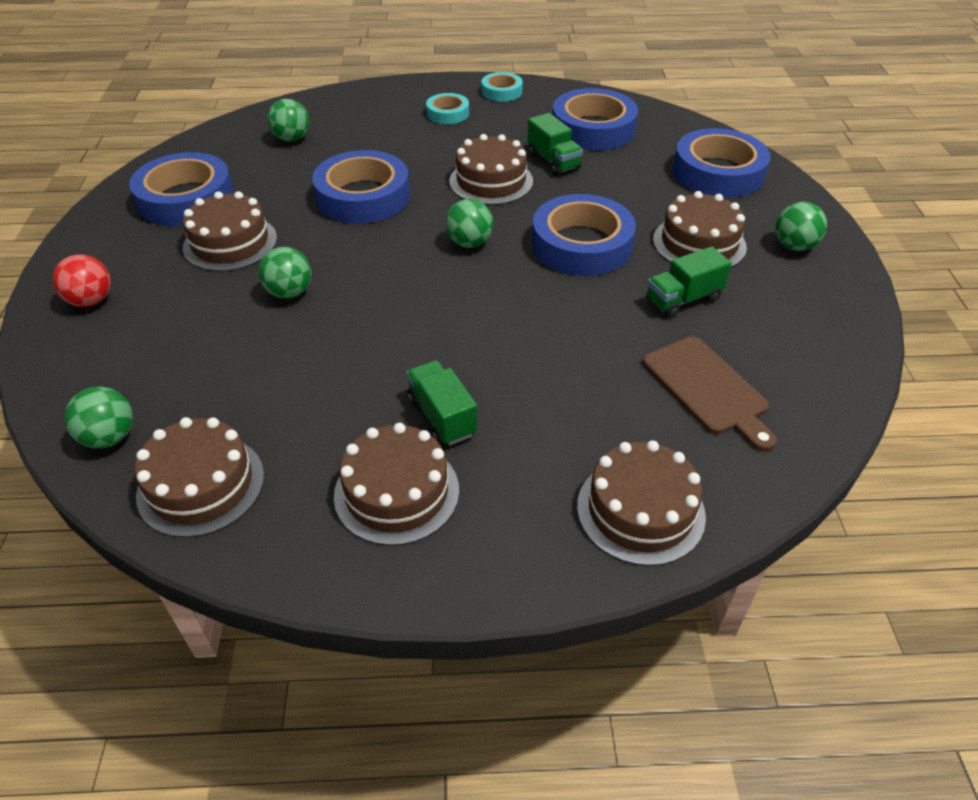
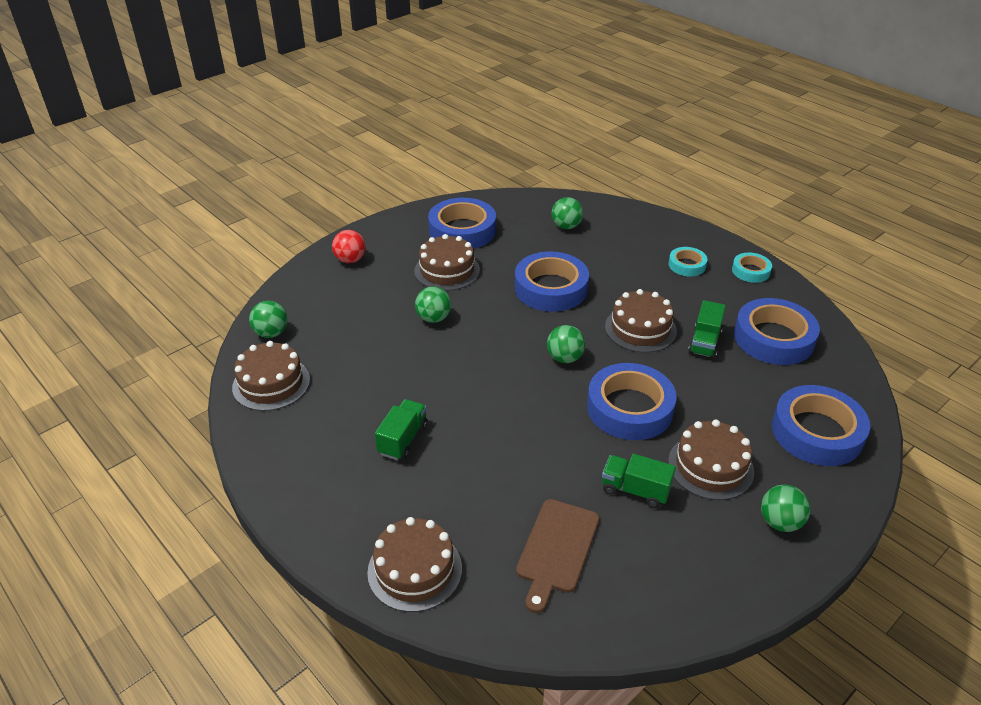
camera: 50 degrees right, 5 degrees down
(396, 492) = (331, 456): brown cake -> none

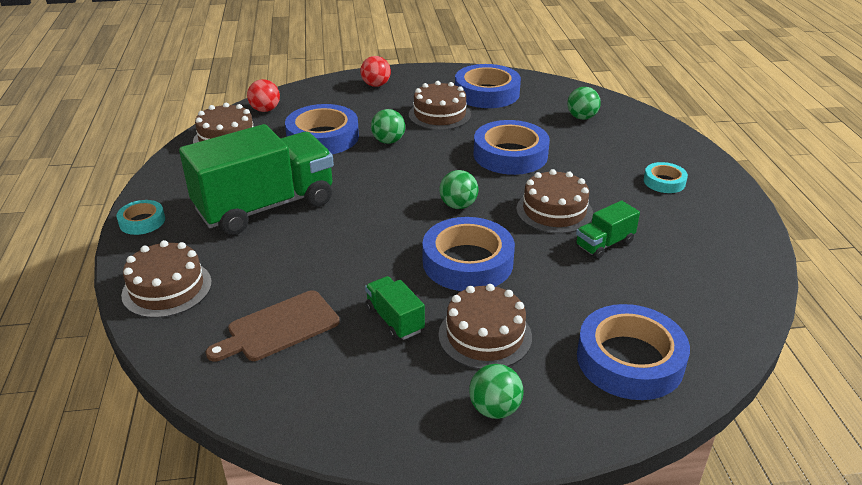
camera: 35 degrees right, 5 degrees down
(271, 333) = (265, 110): green ball -> red ball
(403, 439) = (266, 206): green truck -> green truck, size x2.31
(750, 271) = (728, 209): turquoise tape -> turquoise tape (142, 221)
(773, 338) = (683, 269): blue tape -> blue tape (323, 137)

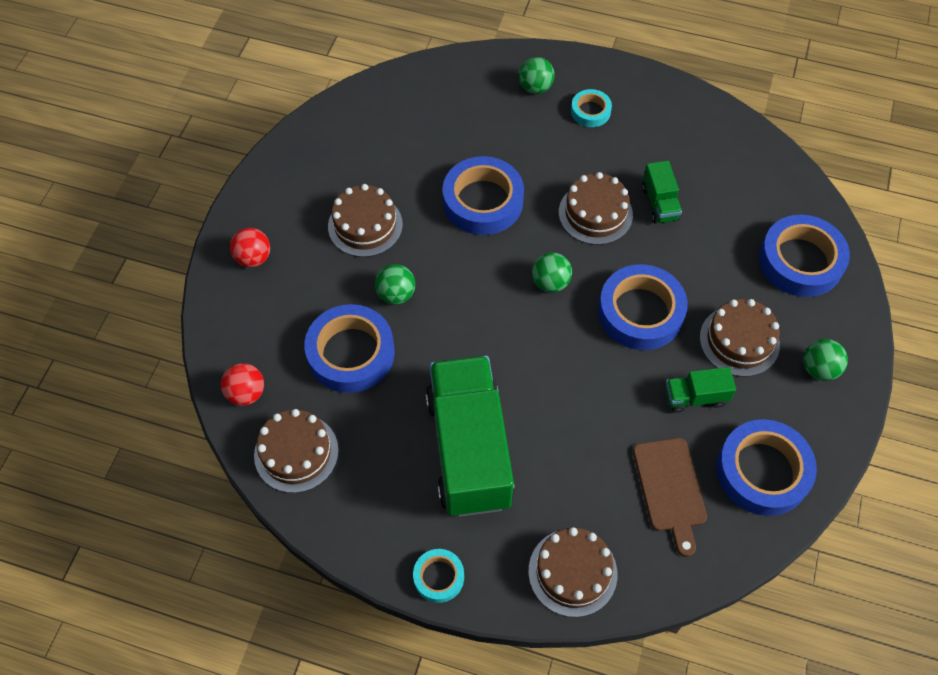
camera: 65 degrees left, 25 degrees up
(487, 93) = (342, 162): blue tape -> blue tape (762, 471)
(582, 117) = (444, 109): green ball -> green ball (535, 87)

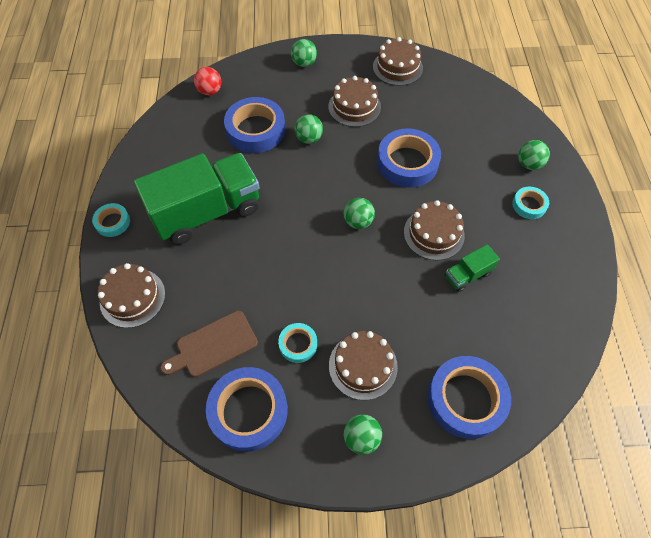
camera: 70 degrees right, 0 degrees up
(253, 258) = (304, 63): red ball -> green ball
(296, 453) = (178, 126): brown cake -> brown cake (397, 67)
(640, 312) = (358, 287): blue tape -> none
(695, 397) = (298, 344): green truck -> turquoise tape

